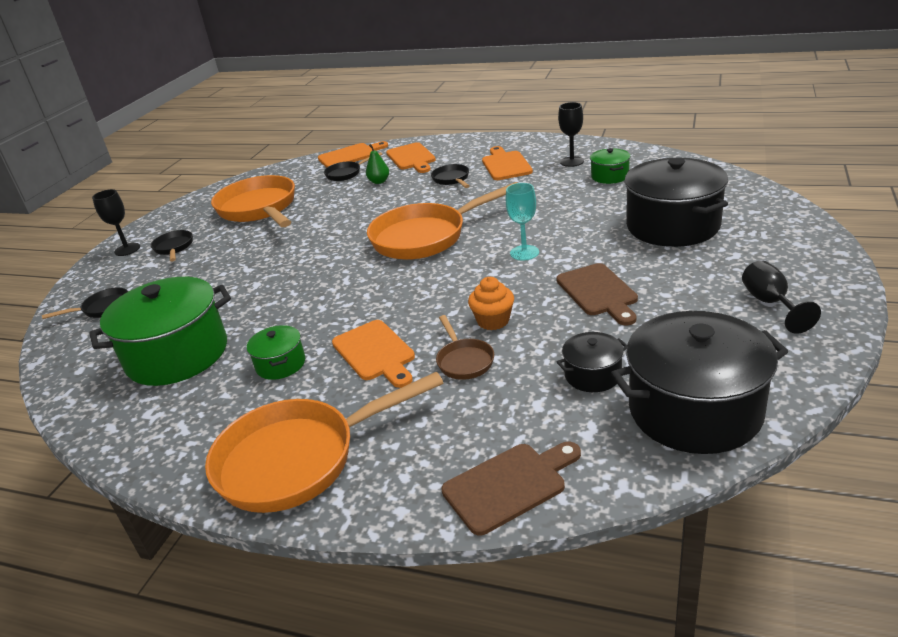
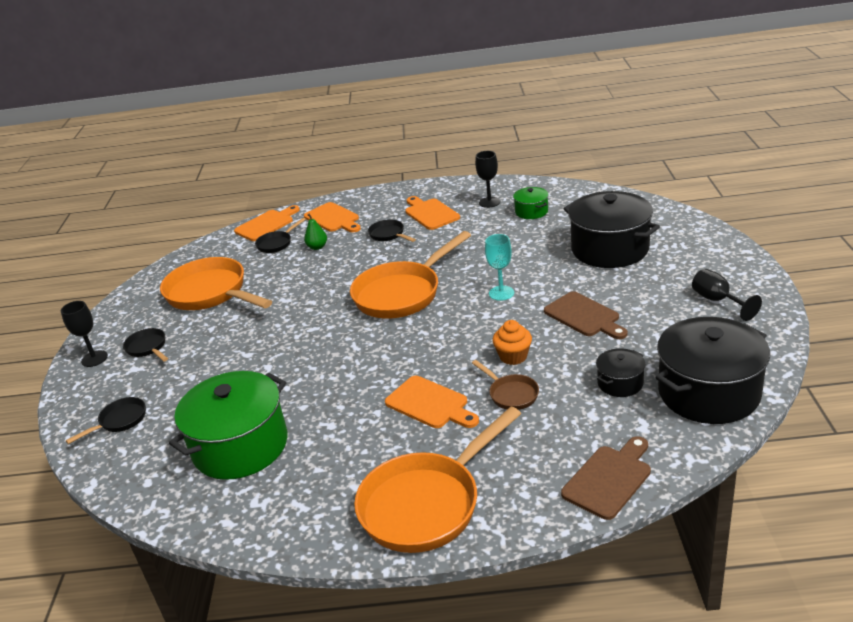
camera: 20 degrees left, 0 degrees up
(280, 364) = (350, 432): green pot -> none

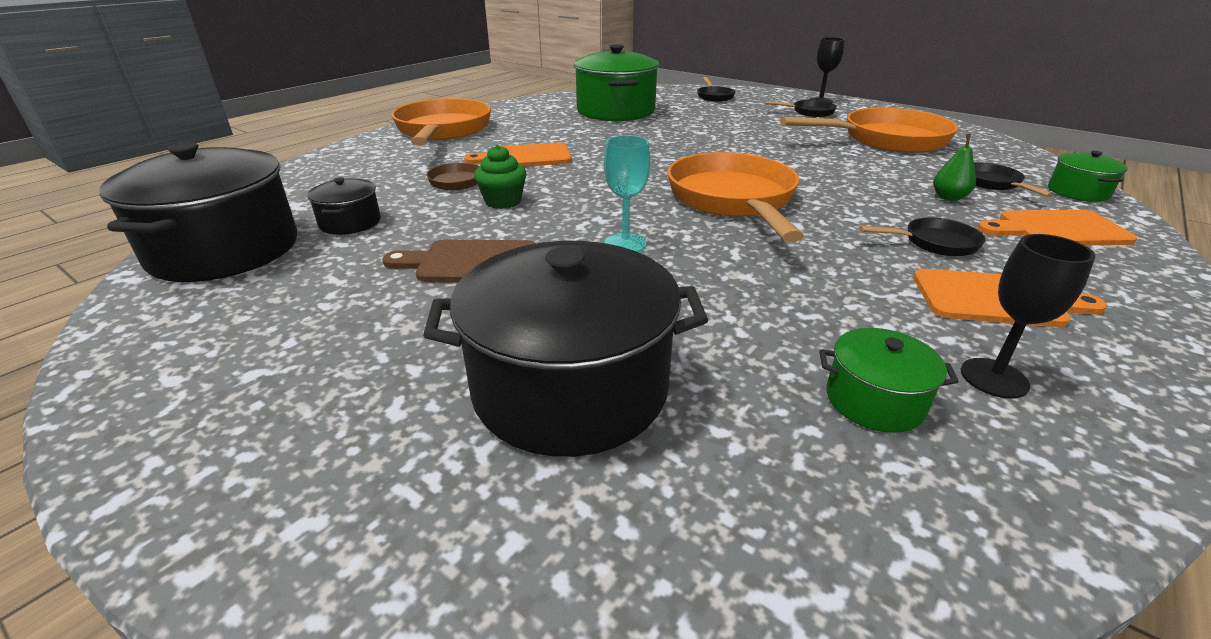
camera: 125 degrees right, 0 degrees up
(266, 224) = (1077, 192): orange cutting board -> green pot
(513, 356) = (503, 201): orange cupcake -> green cupcake
(609, 479) = (307, 173): brown cutting board -> none
(718, 301) = (248, 374): black goblet -> none

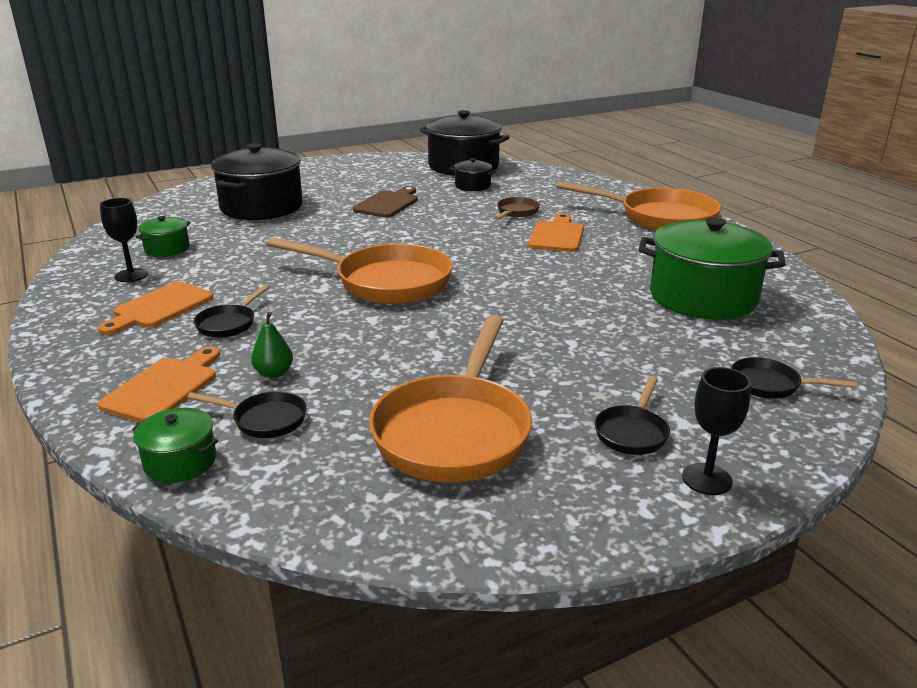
camera: 115 degrees right, 5 degrees down
(503, 201) = (466, 218): green cupcake -> none
(625, 243) = (363, 237): turquoise goblet -> none

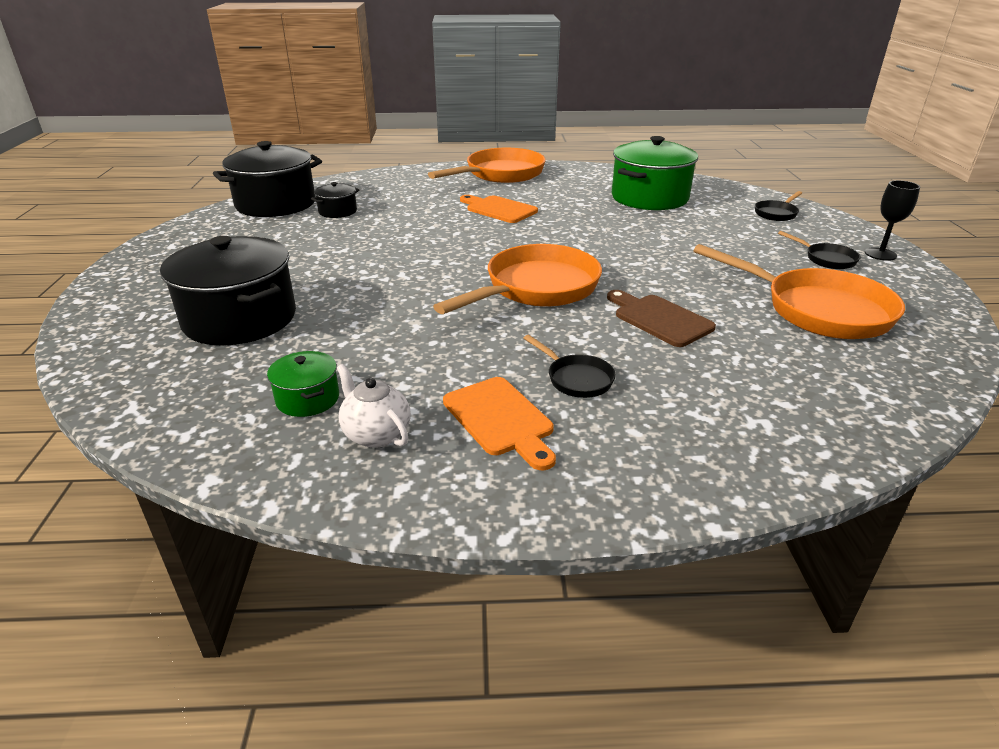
camera: 65 degrees left, 5 degrees up
(131, 275) = (376, 434): black goblet -> white teapot
(164, 387) = (707, 432): orange cutting board -> none
(180, 462) = (853, 434): green pot -> none
(265, 420) = (786, 383): black pan -> none
(274, 373) = (700, 368): green pear -> none
(388, 203) = (332, 253): brown cutting board -> brown cutting board (659, 319)
(516, 212) = (430, 211): brown pan -> none

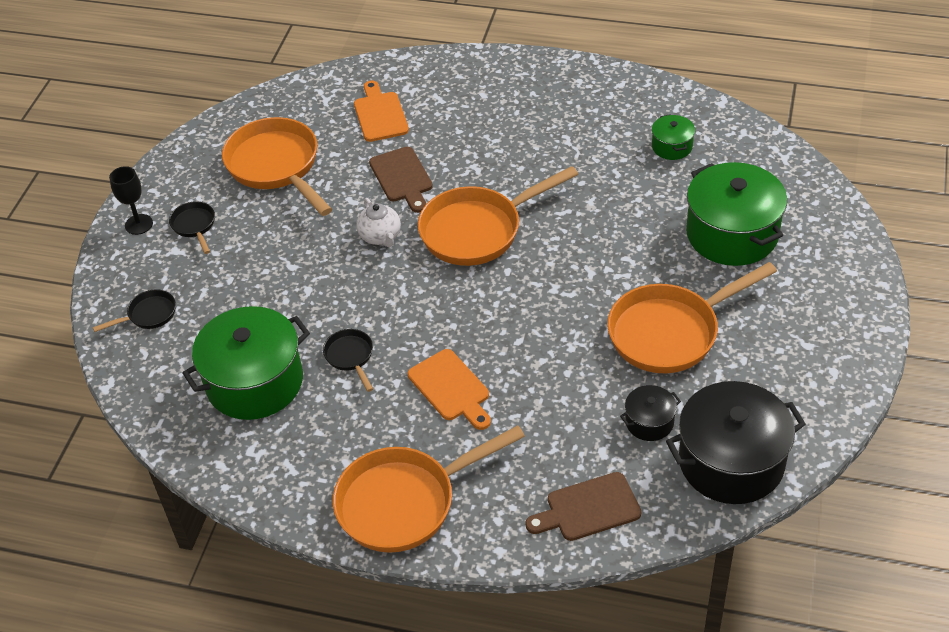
camera: 160 degrees left, 15 degrees up
(240, 319) = (732, 234): black pot -> green pot
(319, 250) = (670, 332): none -> orange pan
(376, 434) = (630, 116): white teapot -> white teapot (380, 237)
(378, 182) = (588, 509): none -> brown cutting board
(501, 419) = (555, 114): orange cutting board -> orange cutting board (380, 114)
(576, 379) = (495, 134): black pan -> black pan (350, 357)

